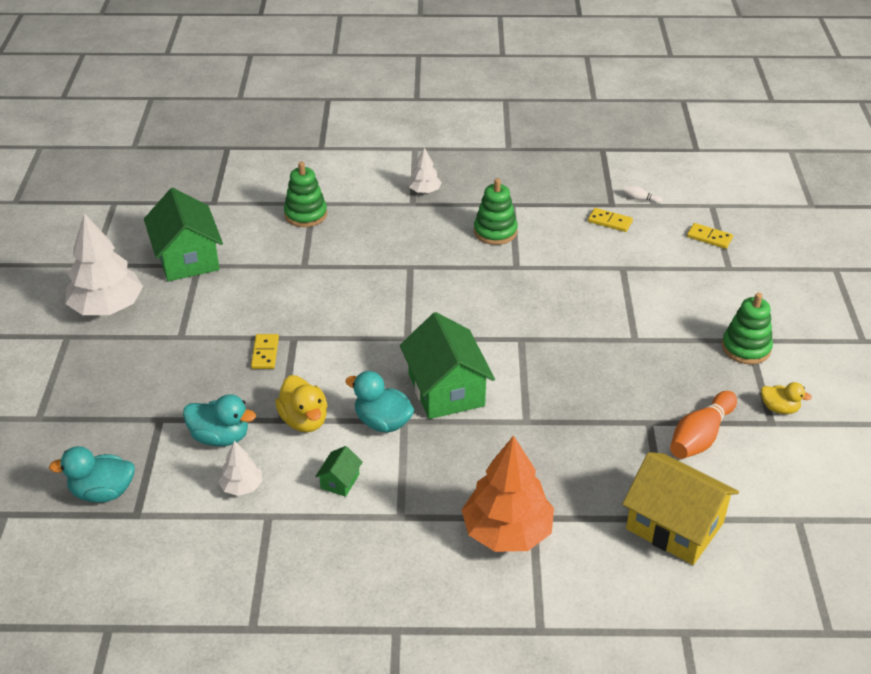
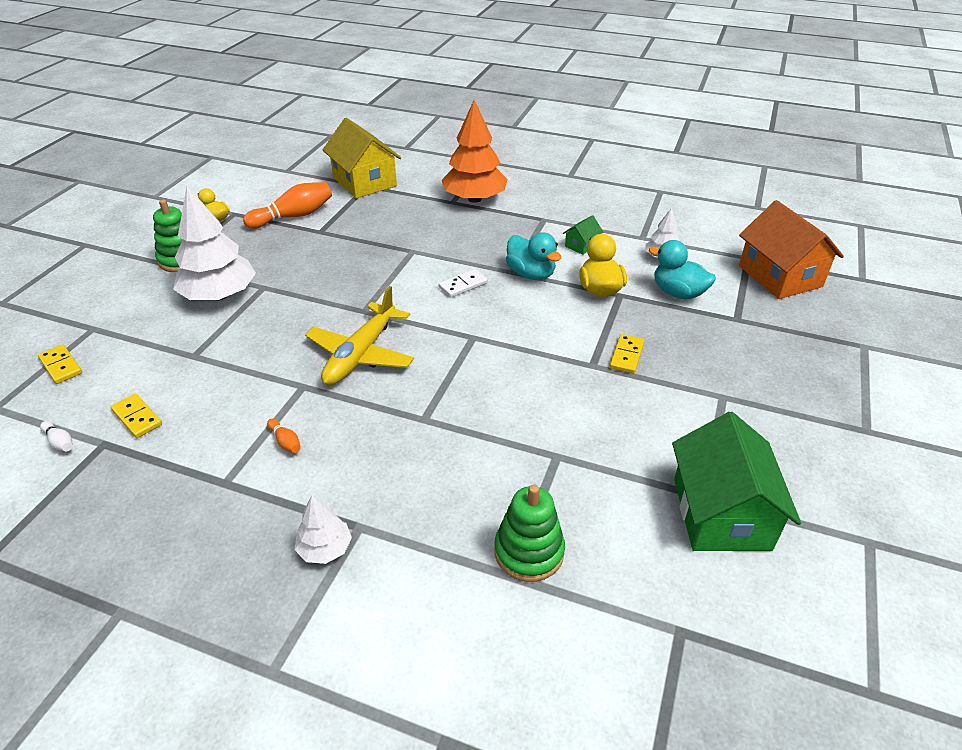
camera: 160 degrees left, 0 degrees up
(103, 492) = (780, 276): turquoise duck -> orange house
(107, 307) = (825, 459): white tree -> white tree (219, 295)
(446, 390) = (463, 285): green house -> white domino
(491, 300) = (361, 354): none -> yellow plane
(495, 232) = (285, 441): green stacking toy -> orange bowling pin

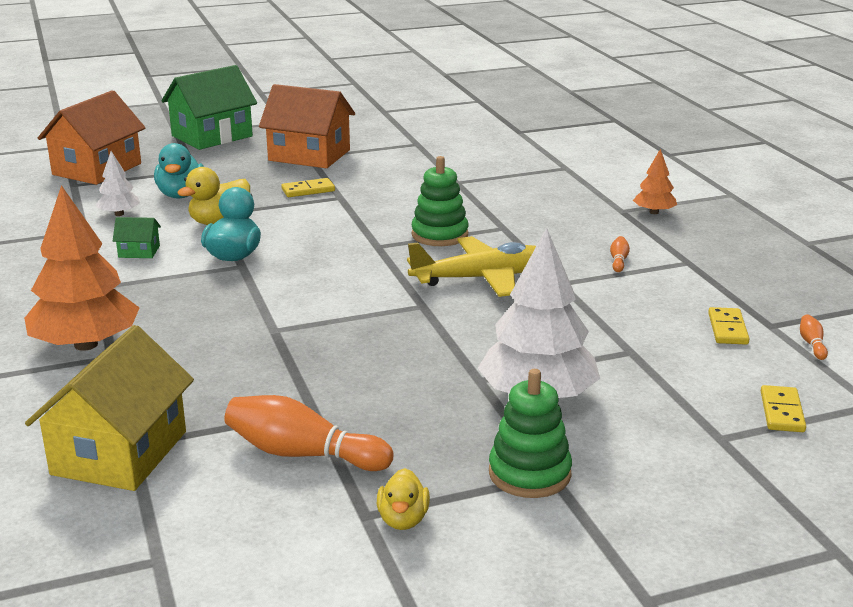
camera: 130 degrees left, 15 degrees down
(60, 442) = (812, 344): white bowling pin -> orange bowling pin
(325, 548) = (654, 212): white tree -> orange tree
(463, 285) = (303, 278): white domino -> none
(529, 552) = (542, 168): green stacking toy -> green stacking toy (439, 235)
(721, 513) = (424, 138): green house -> green house (212, 136)
(726, 398) = (309, 155): none -> orange house

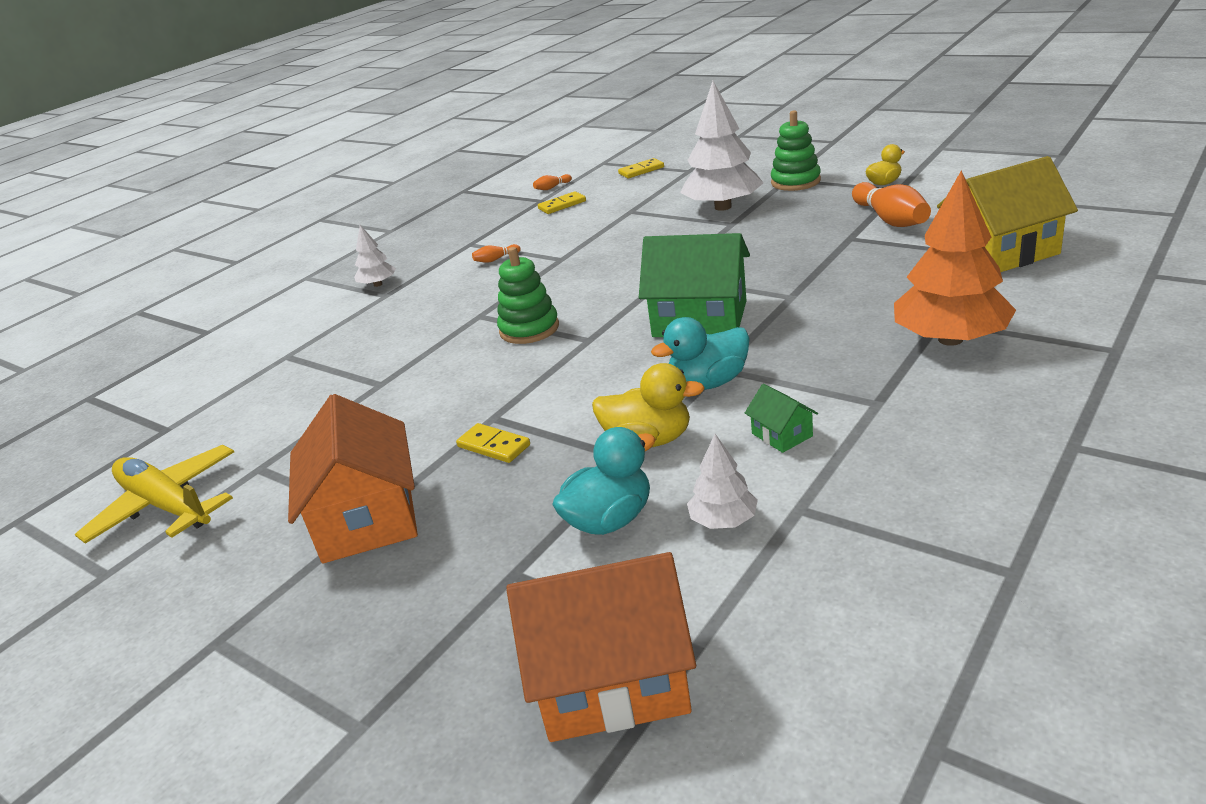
camera: 120 degrees left, 5 degrees up
(212, 136) = (344, 670): green house -> green house (700, 319)
(482, 278) = (592, 280): yellow plane -> yellow plane (166, 506)
(654, 212) = (378, 284): orange tree -> white tree

